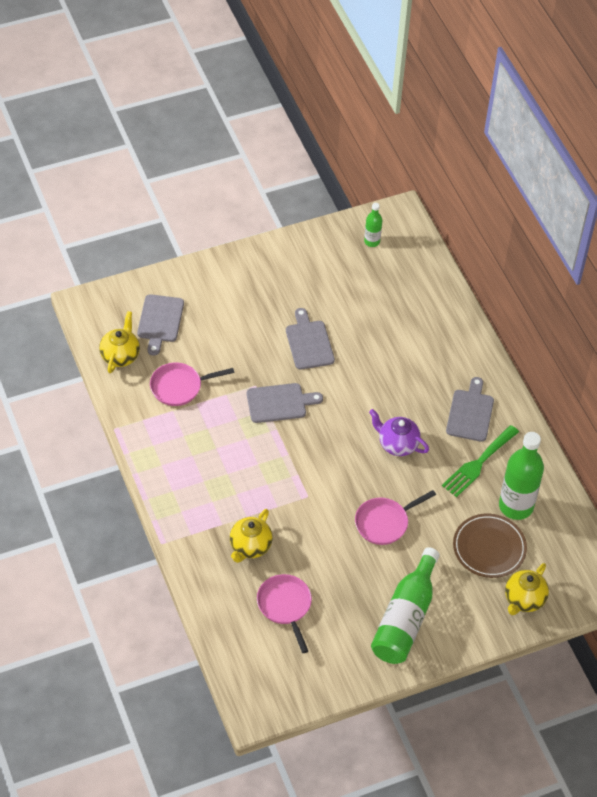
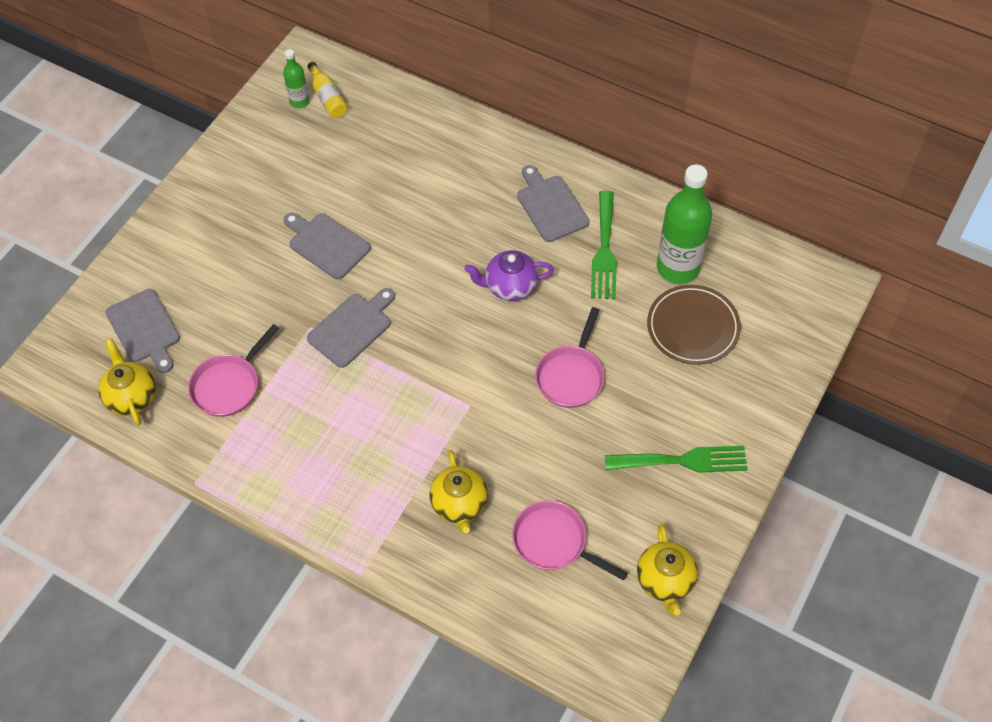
camera: 35 degrees left, 5 degrees up
(392, 251) = (328, 98): none -> yellow bottle
(405, 618) = (683, 460): green bottle -> green fork
(524, 600) = (772, 355): yellow teapot -> yellow teapot (665, 581)

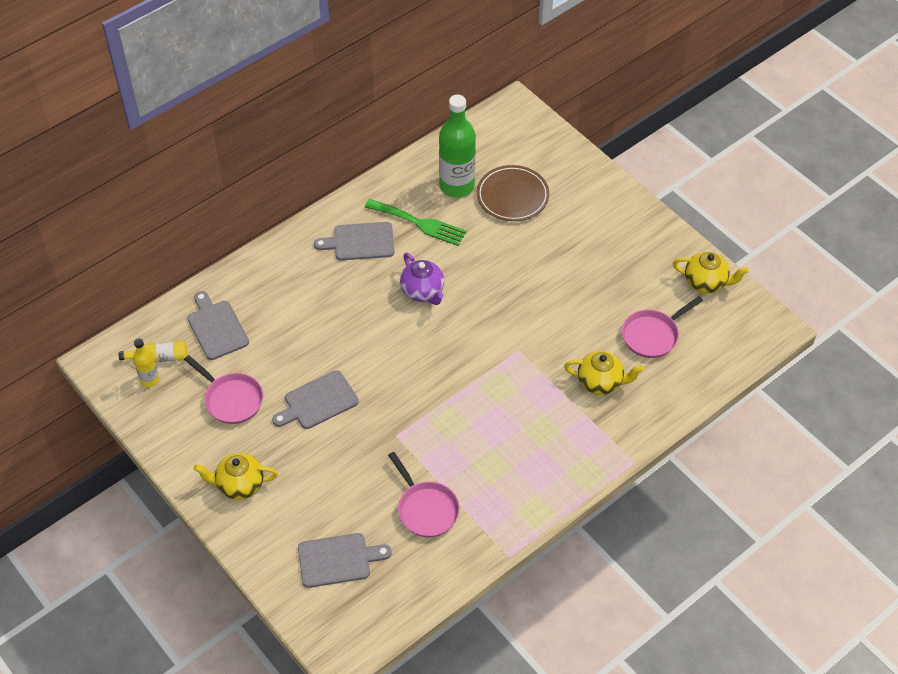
camera: 70 degrees left, 5 degrees down
(131, 397) = (404, 585): yellow teapot -> yellow teapot (239, 485)
(299, 101) = (149, 380): green bottle -> yellow bottle
(352, 328) = (411, 407): grey cutting board -> grey cutting board (216, 328)
(509, 287) = (423, 292): purple teapot -> purple teapot turned 45 degrees counterclockwise
(571, 376) = (521, 280): pink pan -> pink pan (231, 399)
(683, 460) = (618, 240): green fork -> none

